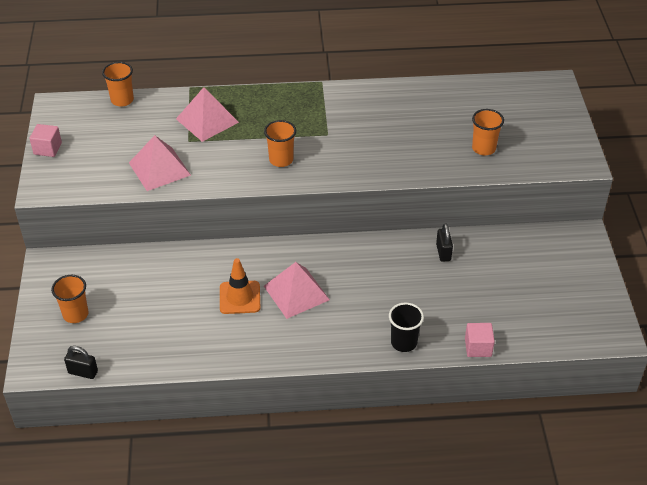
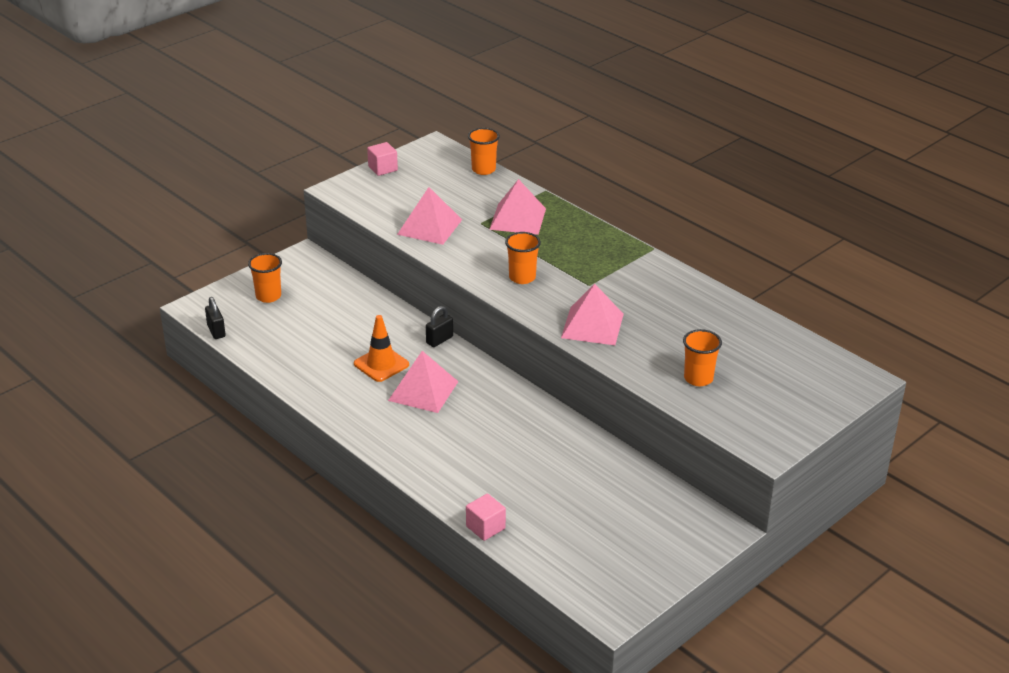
camera: 50 degrees right, 10 degrees down
(375, 160) = (592, 325): none -> pink pyramid
(403, 342) = (438, 479): black cup -> none
(443, 252) = (579, 450): black padlock -> black padlock (439, 340)

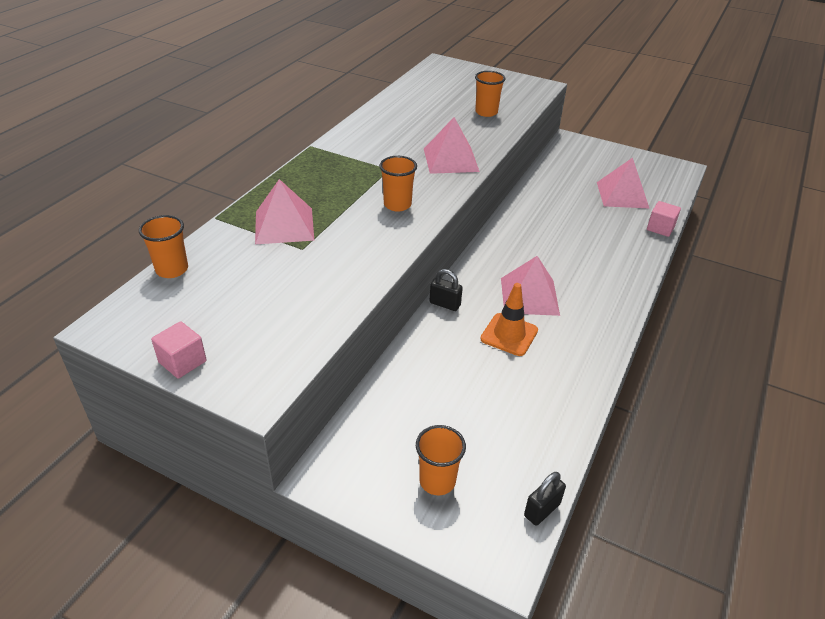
camera: 110 degrees left, 5 degrees up
(430, 227) = (325, 283): pink pyramid -> pink pyramid (622, 195)

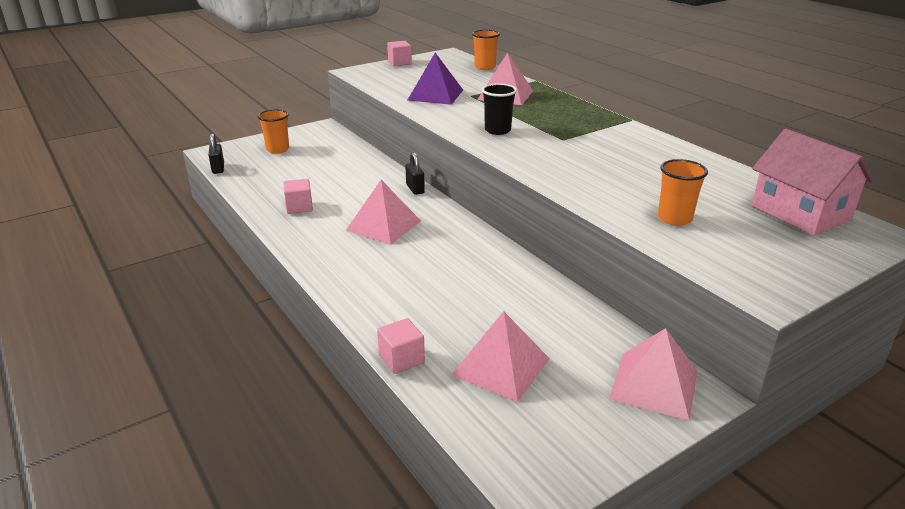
camera: 120 degrees right, 10 degrees down
(317, 275) = (435, 95): none -> purple pyramid
(397, 205) = (497, 130): orange cup -> black cup
(435, 80) = (800, 213): none -> pink house
(445, 304) = (415, 189): black padlock -> black padlock turned 75 degrees counterclockwise
(451, 160) = (560, 168): pink pyramid -> pink pyramid (654, 385)
(509, 335) = (352, 202): orange traffic cone -> none
(553, 368) = (299, 207): none -> pink cube

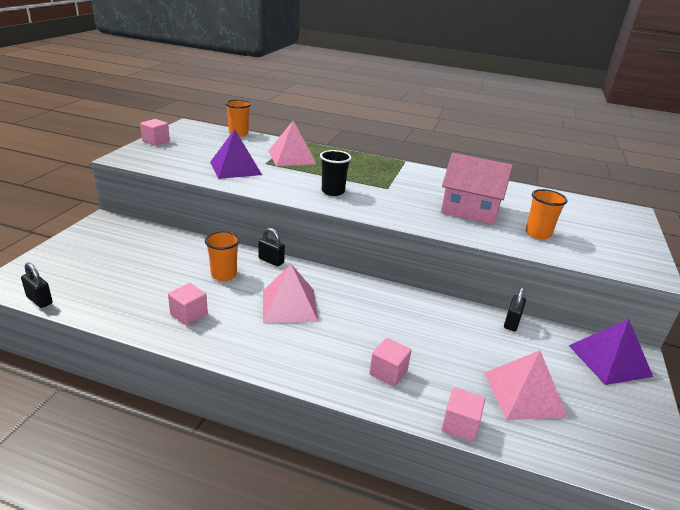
camera: 40 degrees left, 0 degrees up
(277, 149) = (84, 258): orange cup -> orange cup (224, 275)
(396, 300) = (388, 372): none -> pink cube
(585, 311) = (511, 322): none -> black padlock
(654, 385) = (609, 360): pink pyramid -> purple pyramid
(800, 213) = (583, 208): pink house -> pink house (470, 210)

